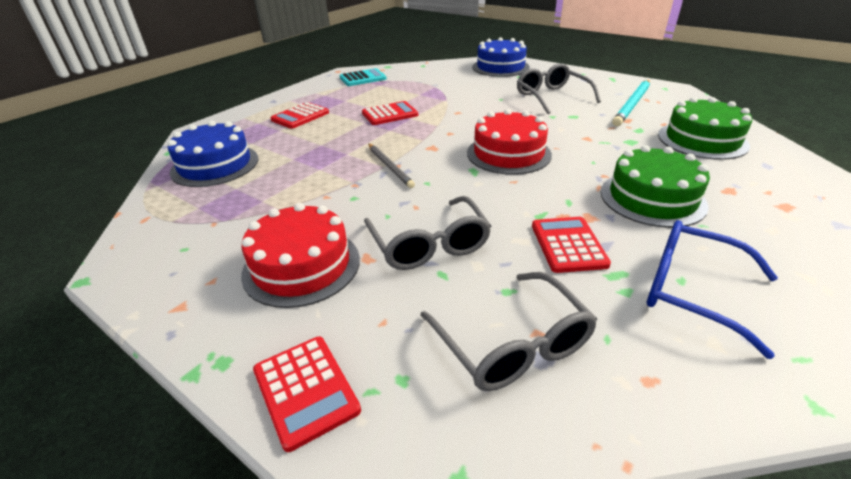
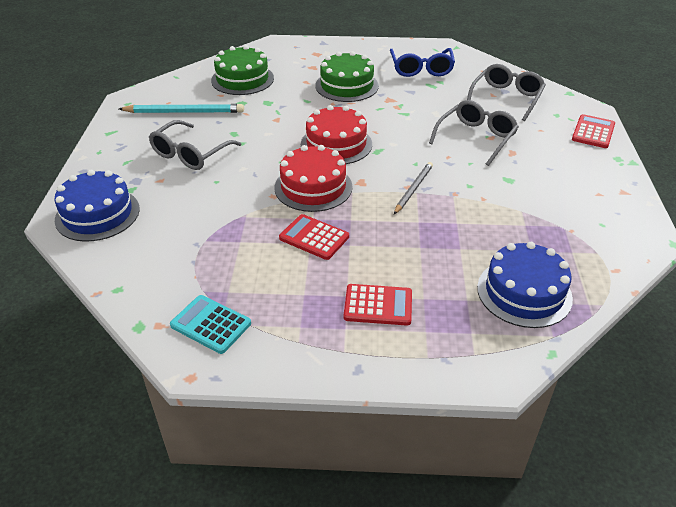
camera: 125 degrees left, 5 degrees up
(301, 266) = (547, 170): red cake -> red cake (313, 187)
(568, 245) = (423, 100): red calculator -> none

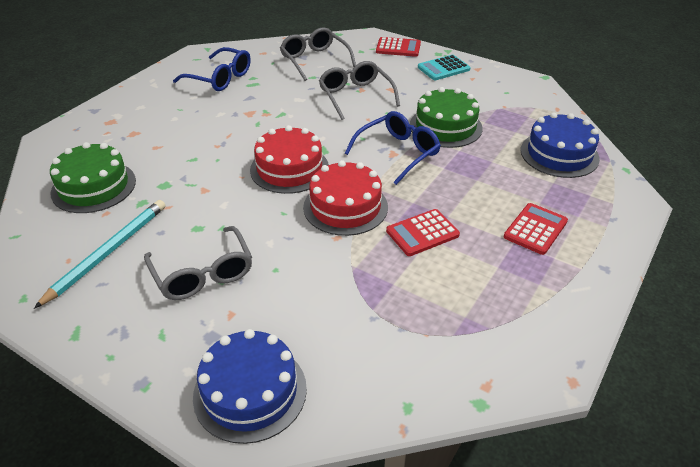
camera: 60 degrees left, 0 degrees up
(211, 324) = (506, 344): turquoise calculator -> turquoise calculator (443, 68)
(347, 86) = (196, 126): green cake -> green cake (445, 126)
(413, 189) = (397, 153): grey pencil -> blue glasses
(593, 132) = (398, 48): red calculator -> red calculator turned 135 degrees clockwise

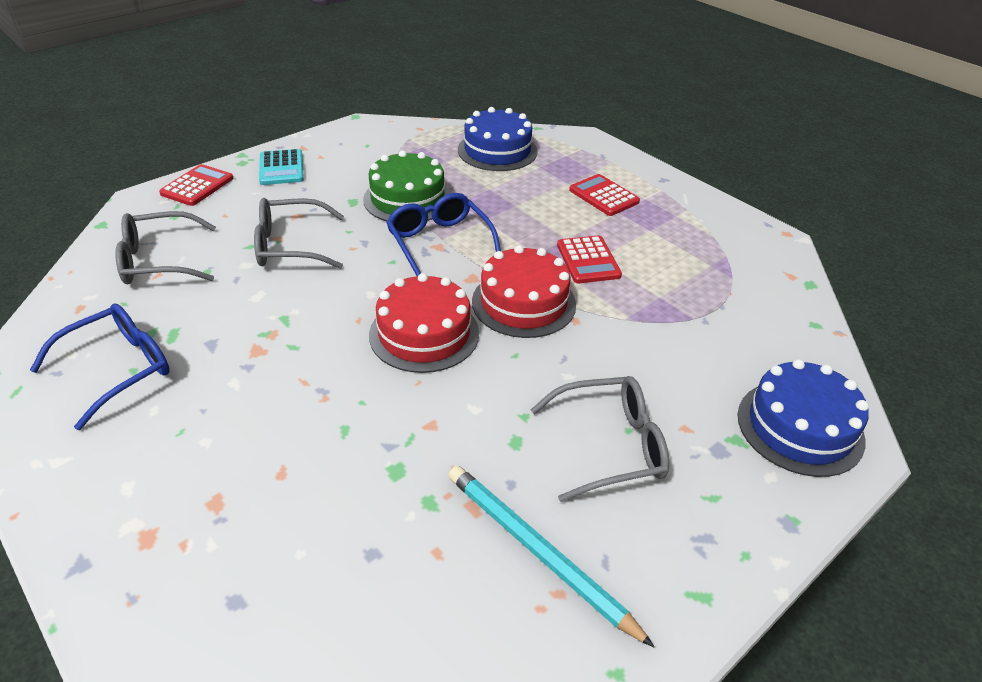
camera: 75 degrees left, 0 degrees up
(93, 186) = (353, 569): green cake -> none

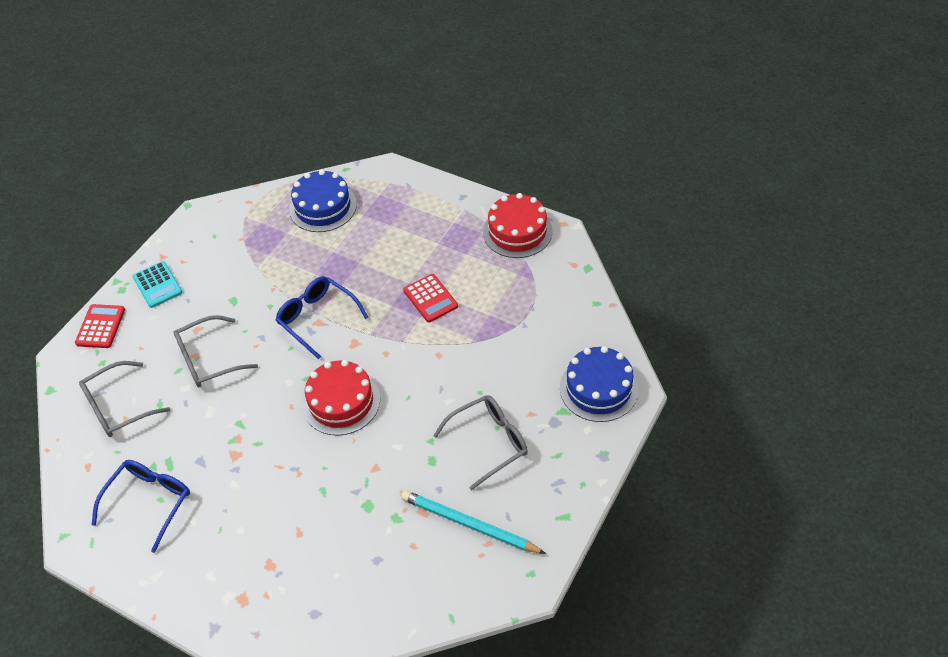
camera: 15 degrees left, 10 degrees up
(407, 199) = (274, 283): green cake -> none
(523, 303) = (398, 352): red cake -> red cake (517, 231)
(604, 196) = (422, 230): red calculator -> none

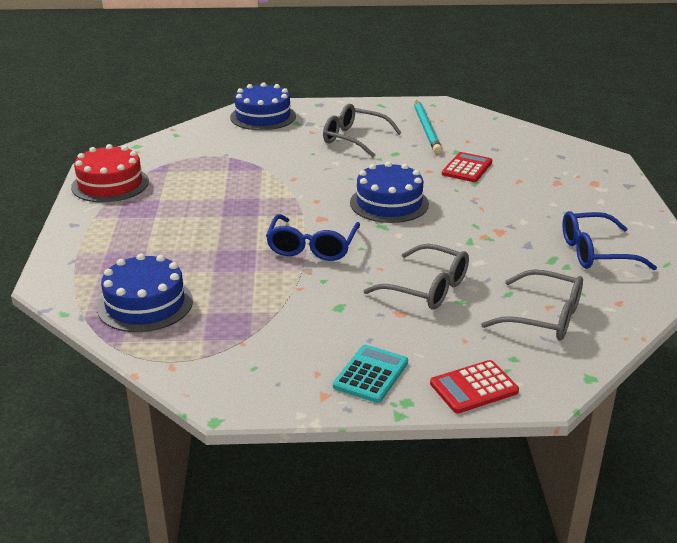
camera: 125 degrees left, 20 degrees down
(341, 402) = (389, 203): red cake -> blue cake
(430, 298) = (232, 200): red calculator -> red calculator (467, 168)

